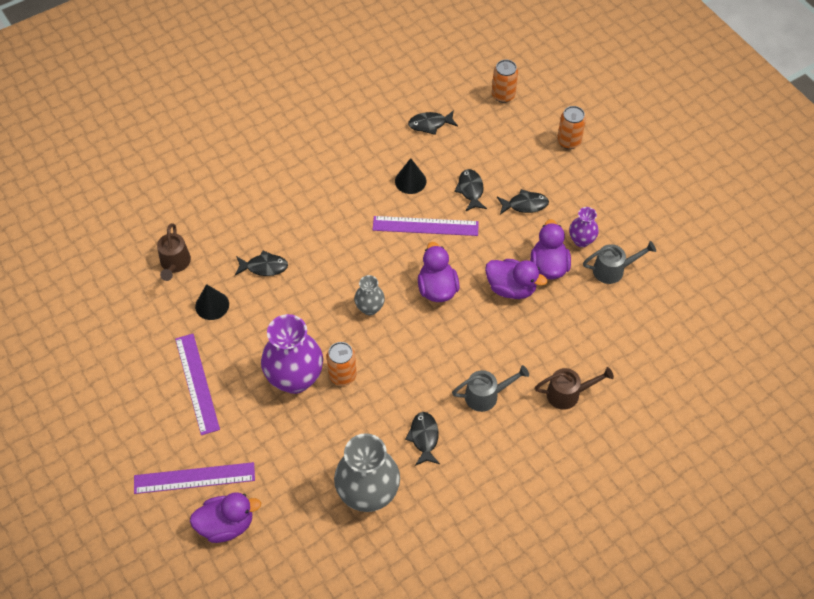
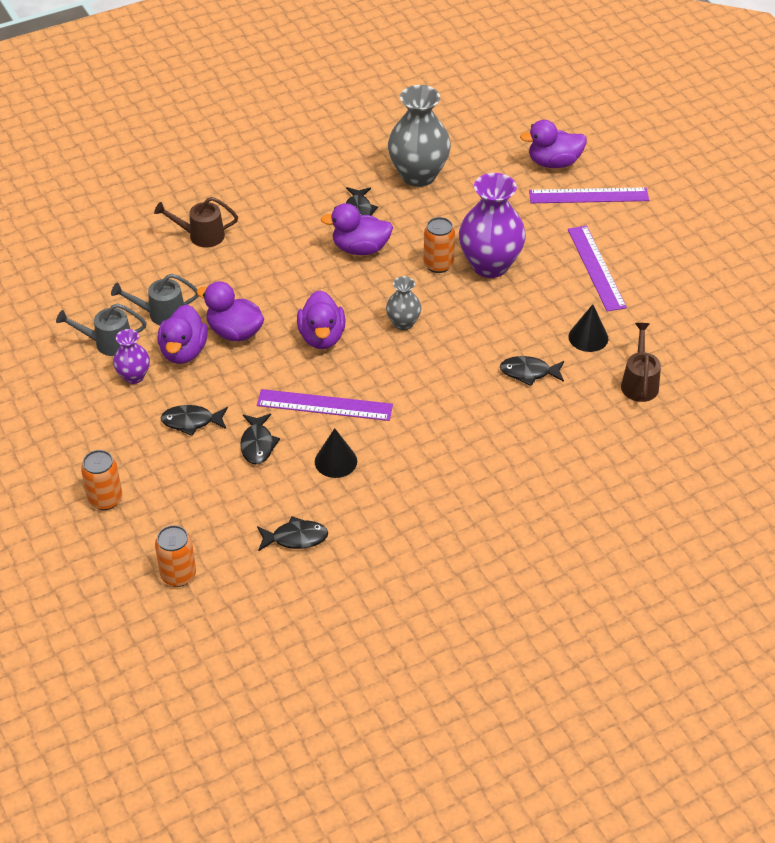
camera: 175 degrees left, 10 degrees down
(416, 389) = (360, 249): none -> purple duck
(486, 395) = (287, 239): grey watering can -> grey watering can (160, 314)

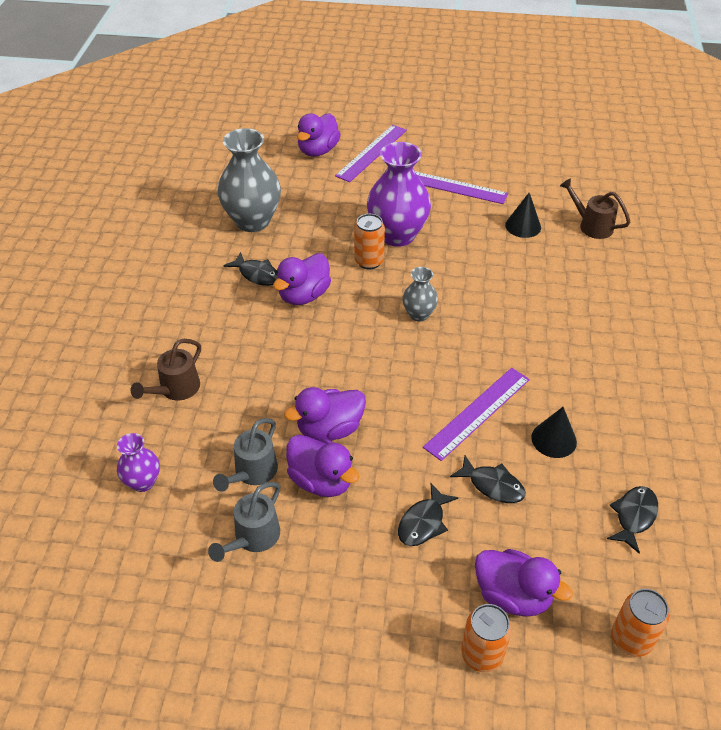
camera: 55 degrees left, 0 degrees up
(134, 376) = (321, 539): purple vase -> purple vase (143, 482)
(322, 337) = (390, 372): purple duck -> purple duck (512, 595)
(528, 372) = (536, 274): black fish -> none

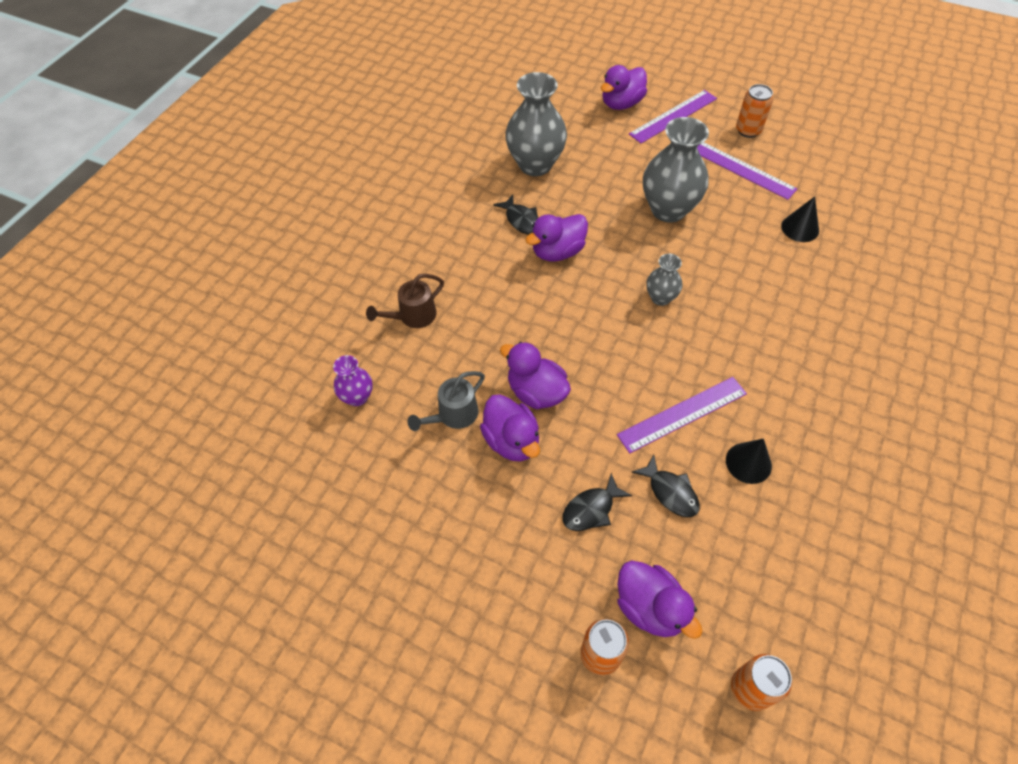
camera: 20 degrees right, 10 degrees up
(253, 538) = (433, 478): grey watering can -> none
(329, 429) = (536, 392): purple duck -> purple duck turned 45 degrees clockwise
(369, 261) = (631, 231): orange can -> orange can (748, 130)
(397, 235) = (668, 210): purple vase -> grey vase
(591, 225) = (873, 243): brown watering can -> none
(634, 516) = (801, 566): black fish -> none

